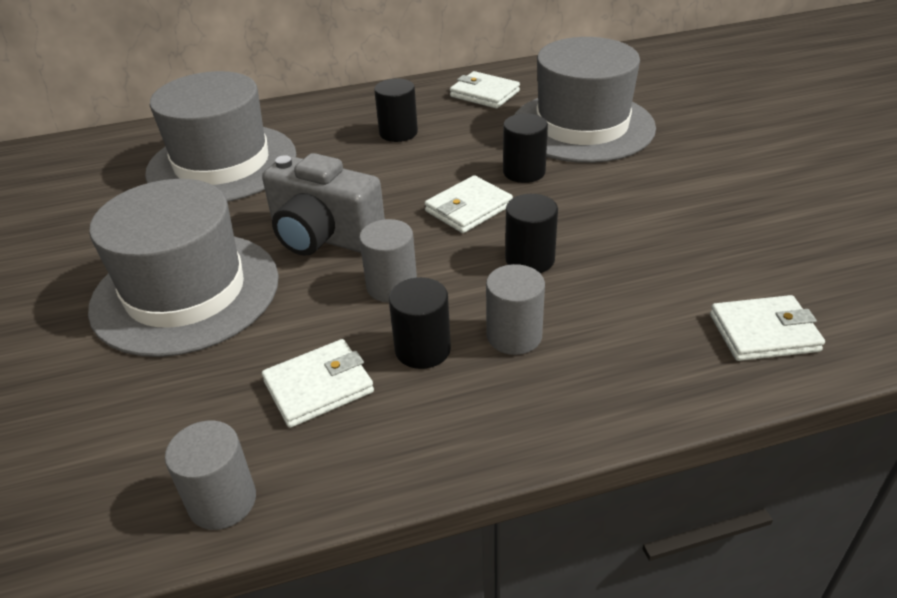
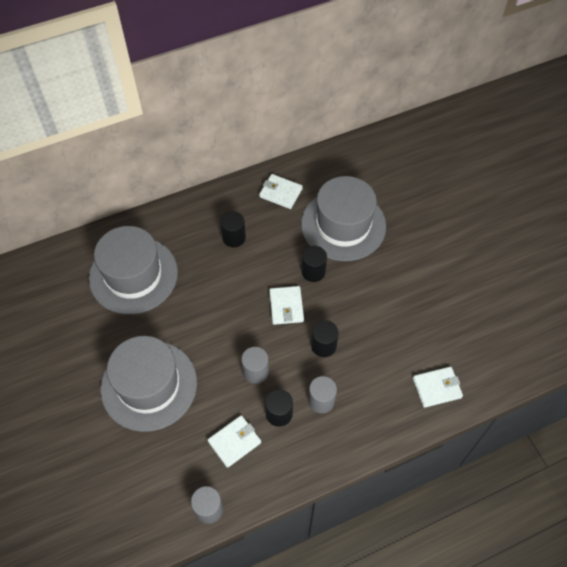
camera: 10 degrees left, 20 degrees up
(324, 237) = (211, 336): grey camera -> none
(468, 208) = (286, 306): white wallet -> white wallet turned 45 degrees counterclockwise

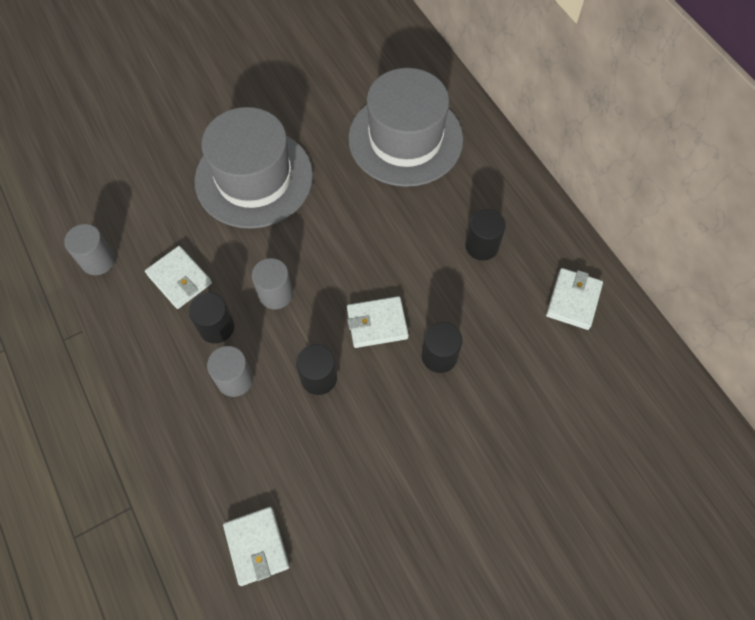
camera: 85 degrees right, 5 degrees up
(343, 225) = (531, 395): grey hat -> none

